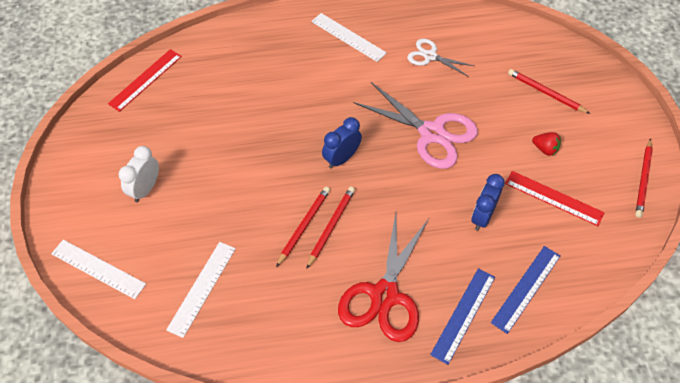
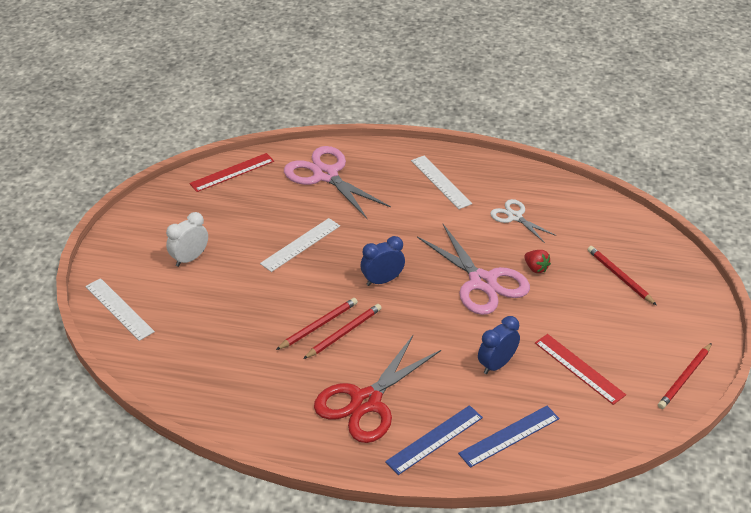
camera: 20 degrees right, 15 degrees down
(202, 288) = (201, 348): white ruler -> white ruler (300, 244)
(238, 58) = (326, 175): none -> pink scissors
(545, 149) = (592, 325): red strawberry -> red strawberry (536, 268)

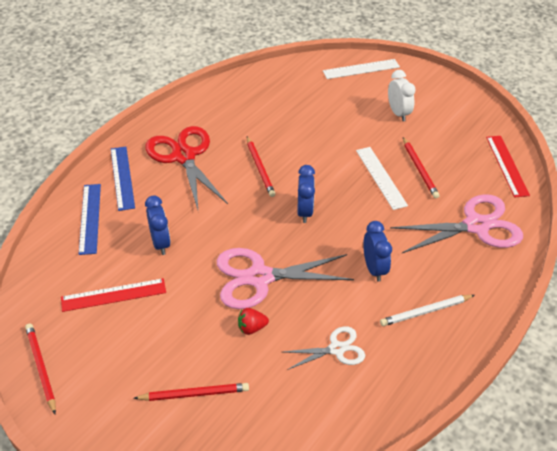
camera: 115 degrees right, 5 degrees up
(318, 326) = (277, 157): red pencil -> red pencil (419, 169)
(418, 219) = (374, 268): none -> blue clock
(441, 182) = (426, 311): white ruler -> white pencil

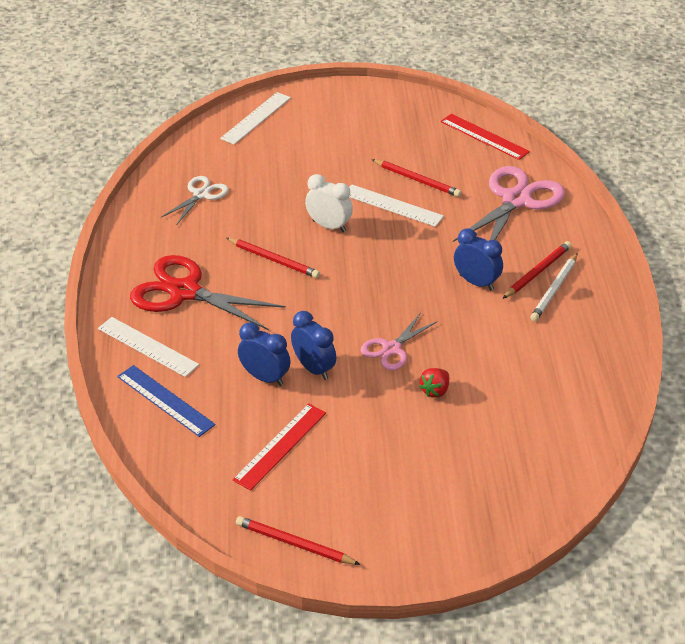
camera: 40 degrees left, 5 degrees down
(122, 177) = (148, 346): blue ruler -> white ruler
(194, 394) = (452, 469): red pencil -> red pencil (537, 272)
(259, 277) = (391, 349): pink scissors -> pink scissors, size x0.56
(304, 211) = (362, 272): blue clock -> blue clock (314, 368)
(337, 349) = (521, 361): white scissors -> white scissors (201, 194)
(398, 113) = (340, 141): white clock -> white clock (329, 226)

